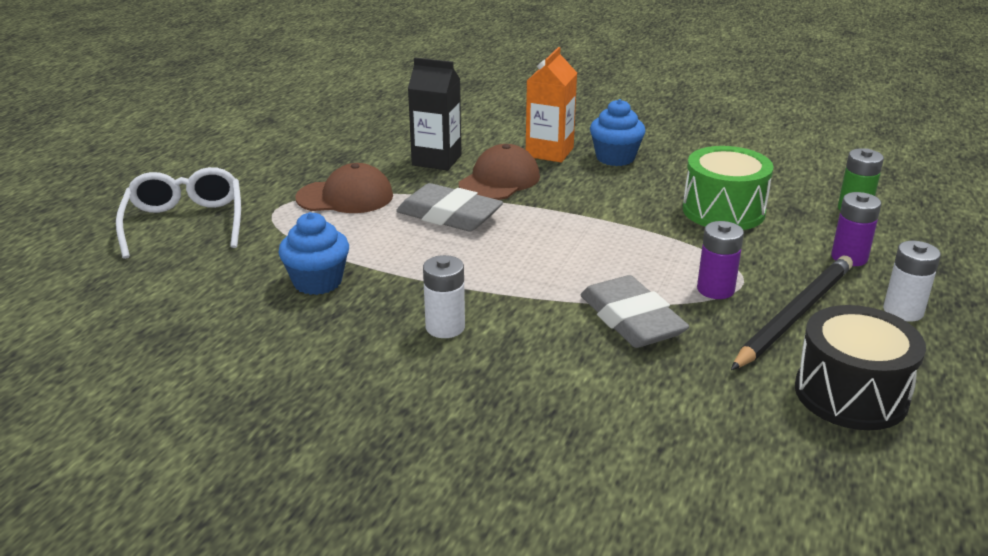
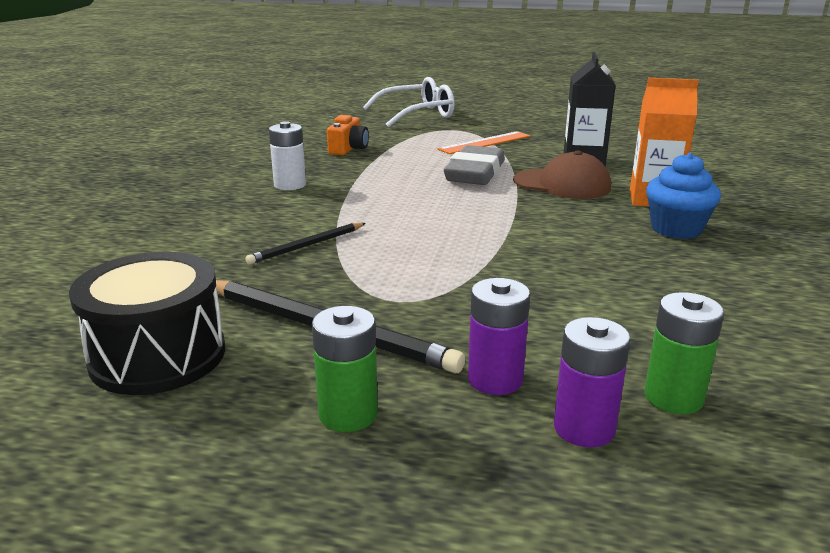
camera: 80 degrees right, 5 degrees down
(317, 282) = (348, 149): blue cupcake -> orange camera
(345, 197) = (485, 143): brown cap -> orange ruler
(631, 320) = (307, 246): grey eraser -> black pencil
(715, 289) = (375, 284): purple battery -> purple battery (584, 428)
(723, 211) = (580, 291): green drum -> none
(903, 311) = (348, 414): white battery -> green battery

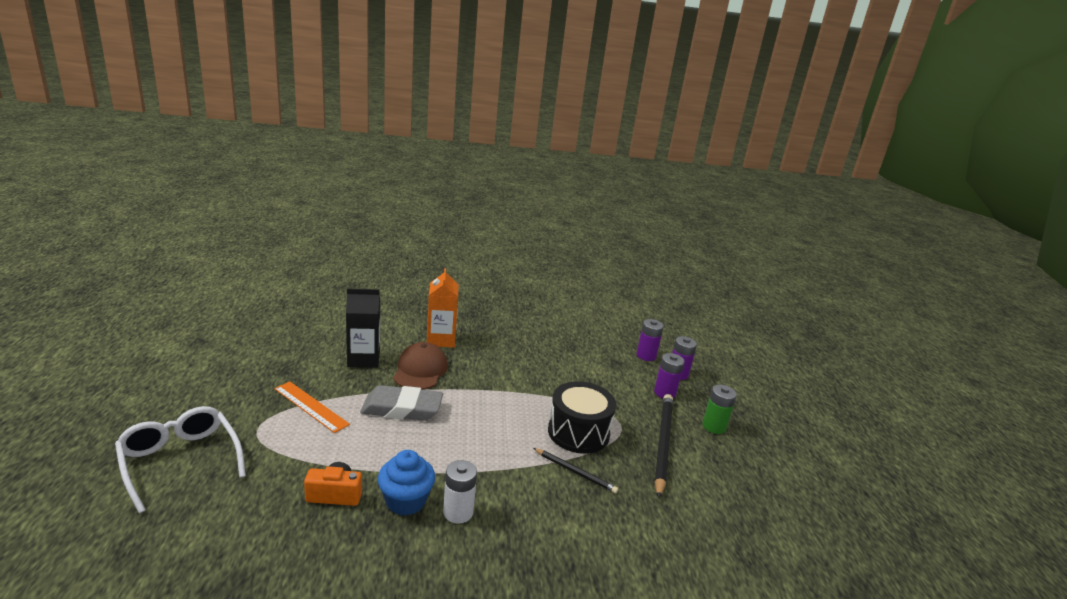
camera: 110 degrees left, 0 degrees up
(158, 356) = (725, 496): black drum -> black drum (578, 432)
(673, 397) = (646, 356): green battery -> purple battery
(676, 229) = (487, 338): blue cupcake -> blue cupcake (406, 501)

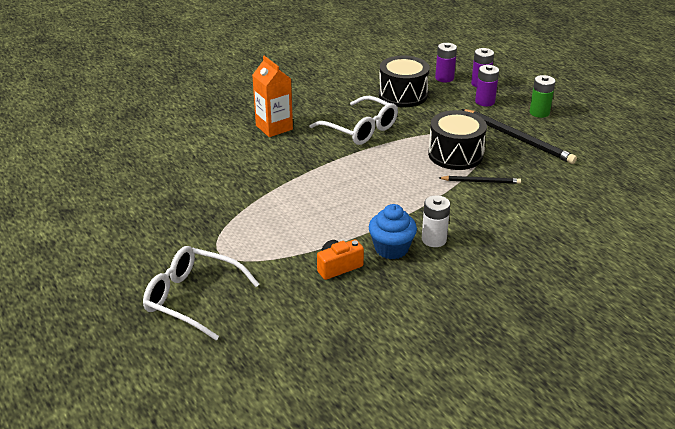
camera: 25 degrees left, 10 degrees up
(310, 406) = (238, 220): orange ruler -> none
(363, 359) = (231, 168): black carton -> none
(402, 408) = (311, 191): grey eraser -> none
(420, 370) = (288, 158): brown cap -> none
(514, 371) = (360, 129): none -> white glasses
(588, 356) = (403, 95): none -> black drum
(662, 443) = (518, 138): black pencil -> black pencil turned 150 degrees clockwise

